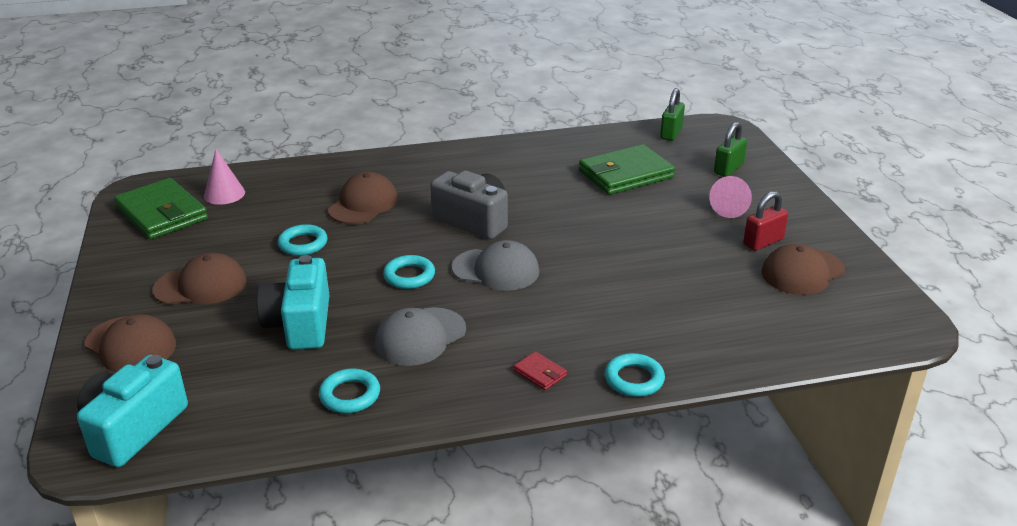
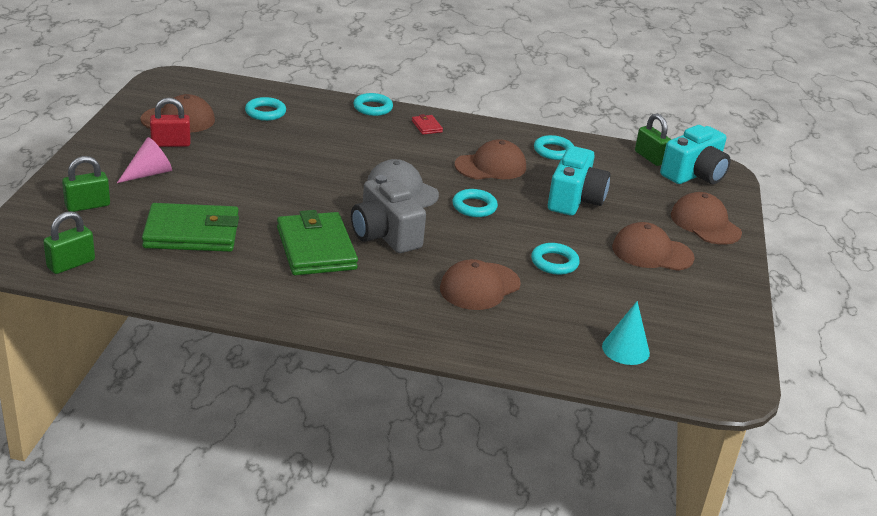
camera: 160 degrees left, 0 degrees up
(162, 213) = (695, 344): green wallet -> green wallet (316, 248)
(202, 439) = (650, 158): none -> green padlock
(224, 194) = (625, 349): pink cone -> turquoise cone
(420, 337) = (490, 166): grey cap -> brown cap
(739, 318) = (265, 112): none -> turquoise ring

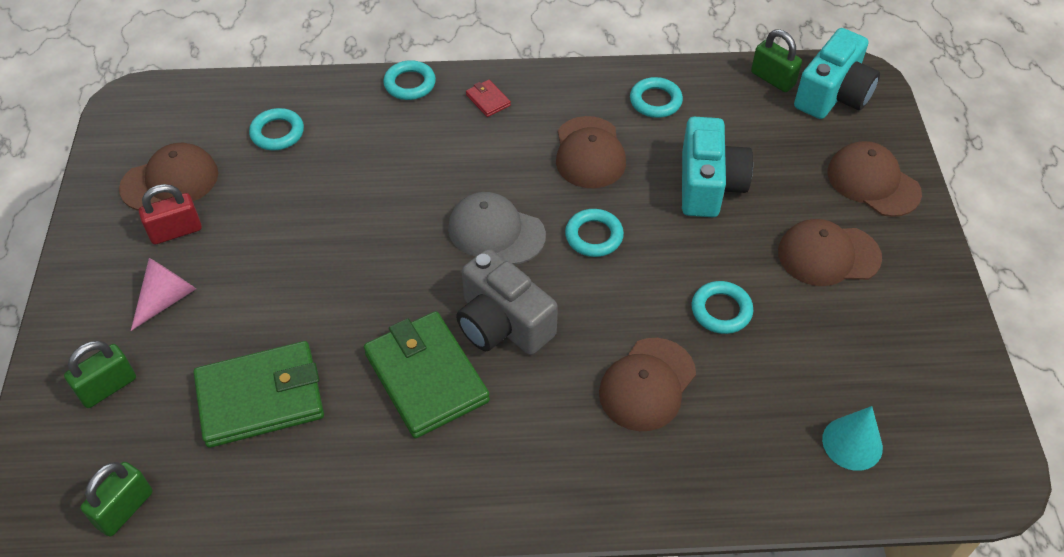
camera: 10 degrees left, 20 degrees up
(490, 166) = (589, 153): brown cap -> brown cap turned 120 degrees clockwise

